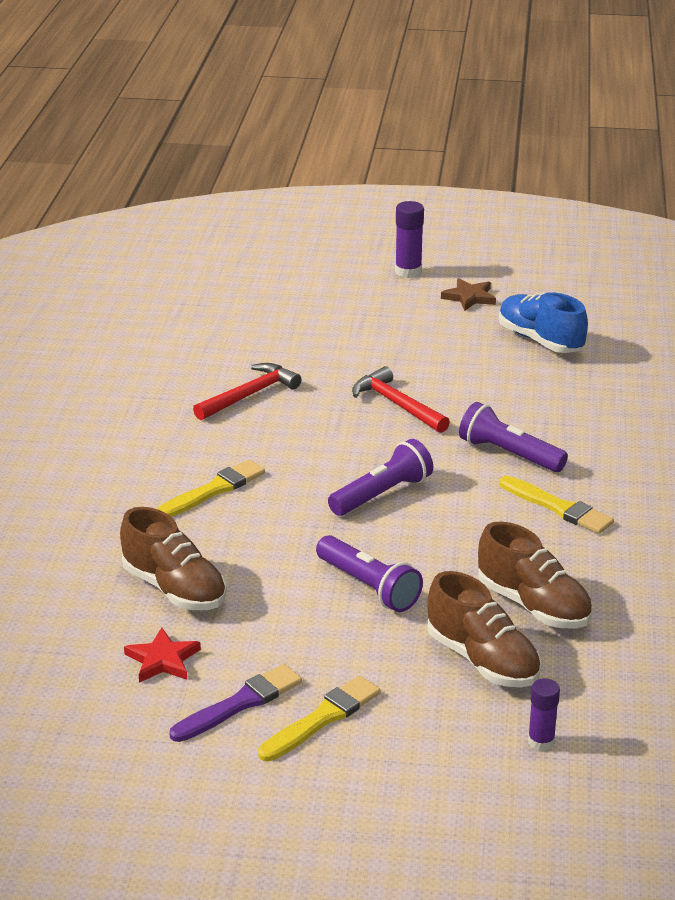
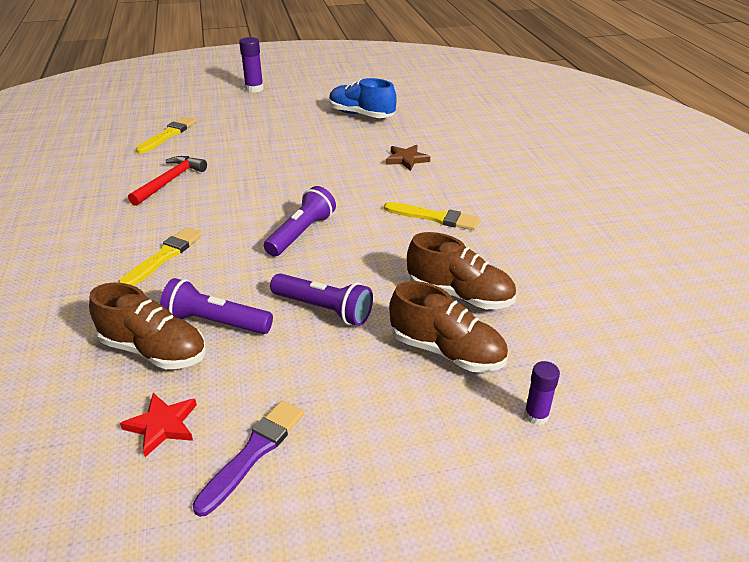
camera: 20 degrees left, 5 degrees up
(322, 718) = (337, 447): yellow brush -> yellow brush (168, 135)
(397, 404) = (284, 169): red hammer -> none
(469, 297) = (302, 97): brown star -> brown star (406, 159)
(509, 454) = (379, 188): purple flashlight -> purple flashlight (215, 322)

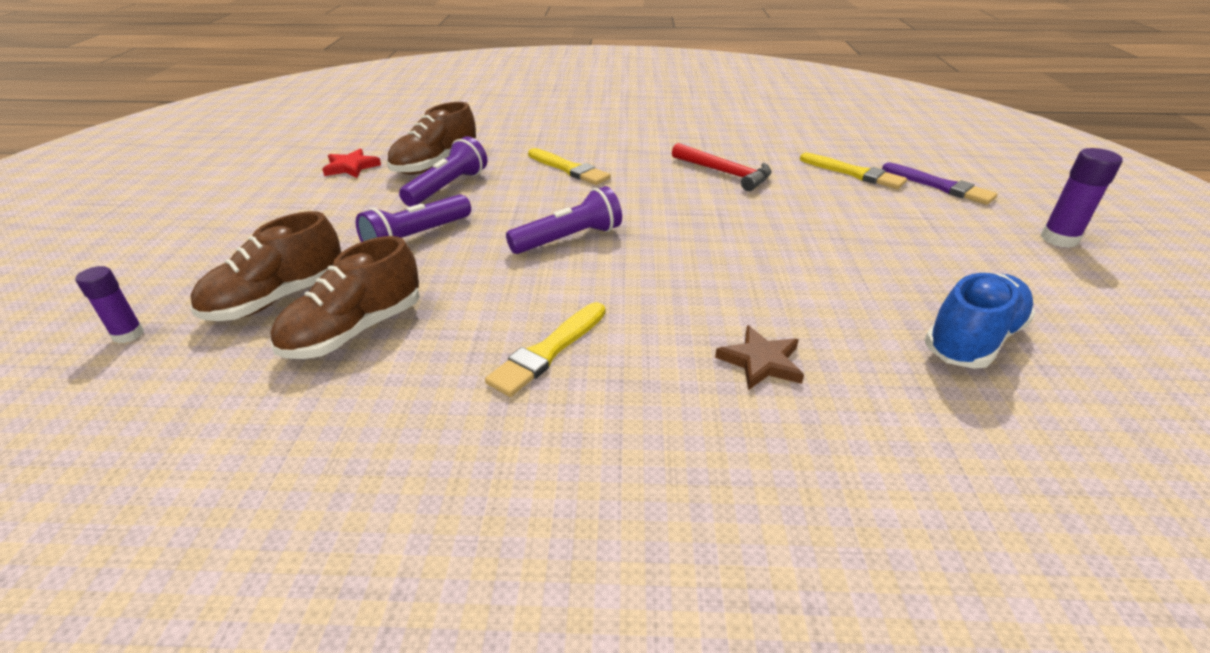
camera: 105 degrees right, 0 degrees up
(253, 453) = (284, 194): purple brush -> purple brush (940, 186)
(301, 233) = (569, 239): purple flashlight -> purple flashlight turned 75 degrees counterclockwise

